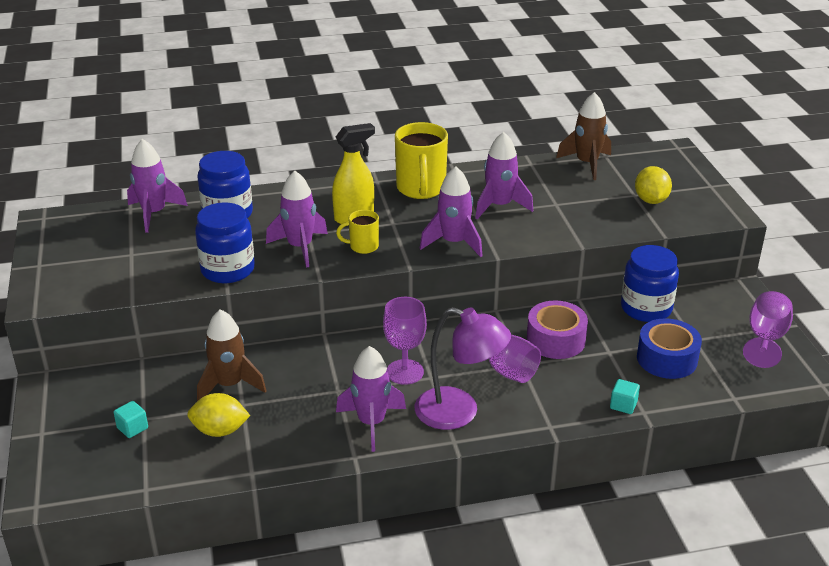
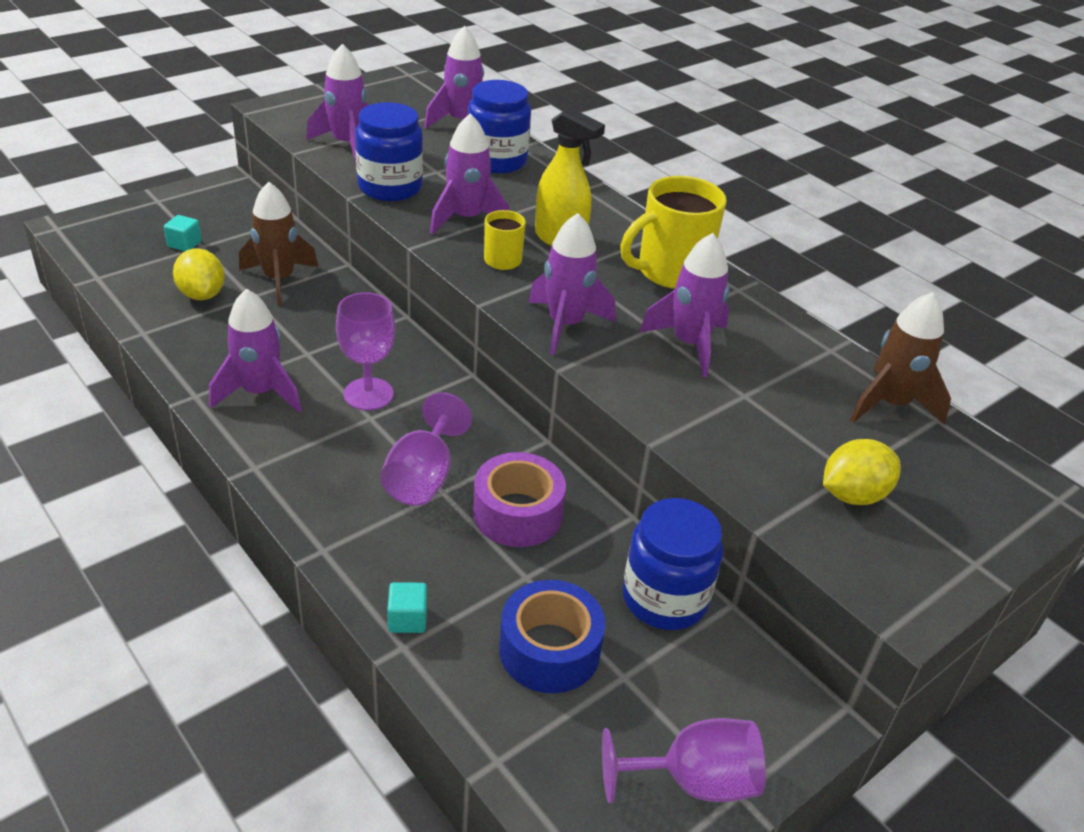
camera: 60 degrees right, 5 degrees up
(141, 275) = (347, 144): none -> purple rocket
(459, 412) = (312, 458): purple lamp -> none

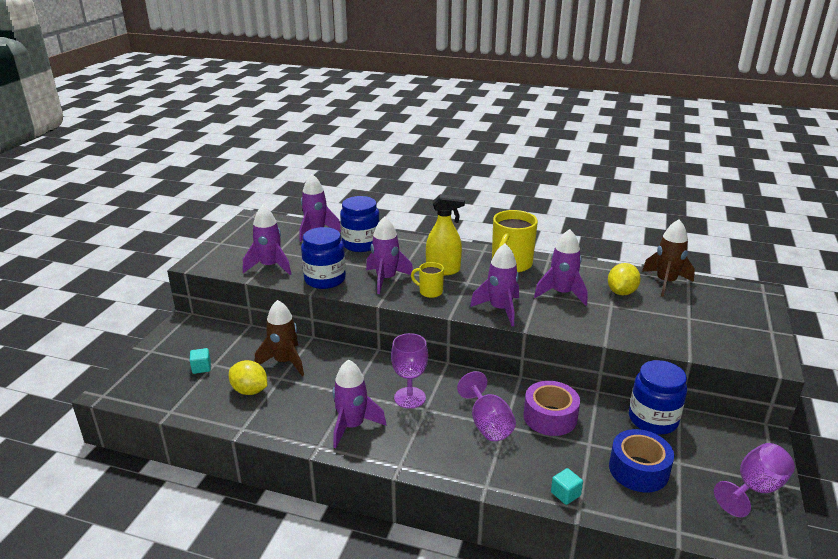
camera: 30 degrees left, 10 degrees down
(853, 495) = (701, 326): yellow lemon -> yellow lemon (621, 292)

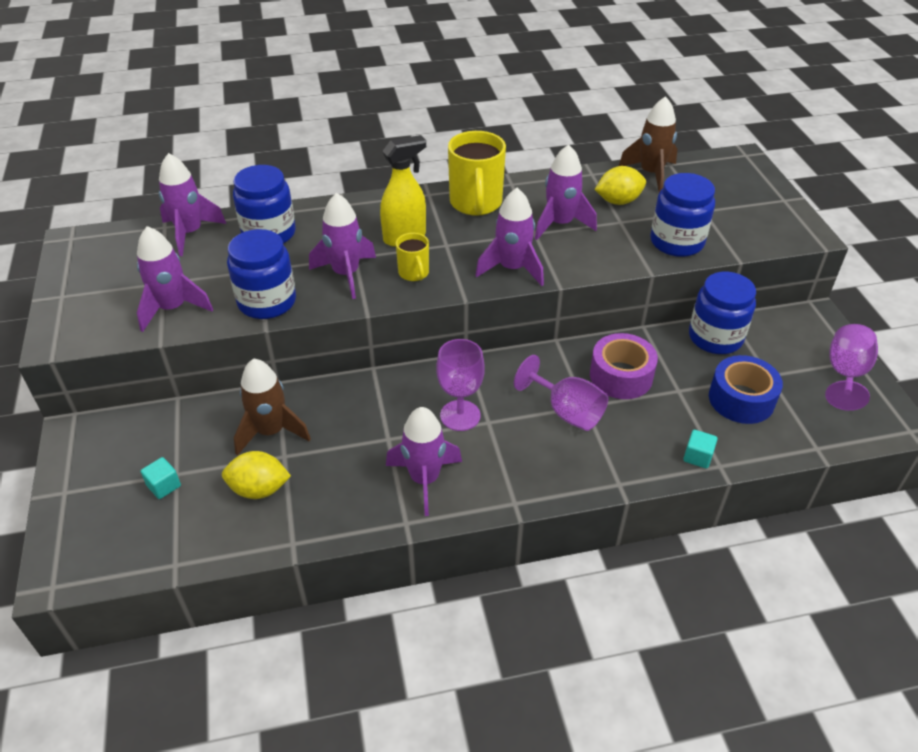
camera: 30 degrees left, 15 degrees up
(430, 292) = (414, 273): yellow mug -> yellow mug turned 105 degrees counterclockwise
(621, 292) = (618, 201): yellow lemon -> yellow lemon turned 75 degrees clockwise
(645, 331) = (676, 242): none -> blue jar

